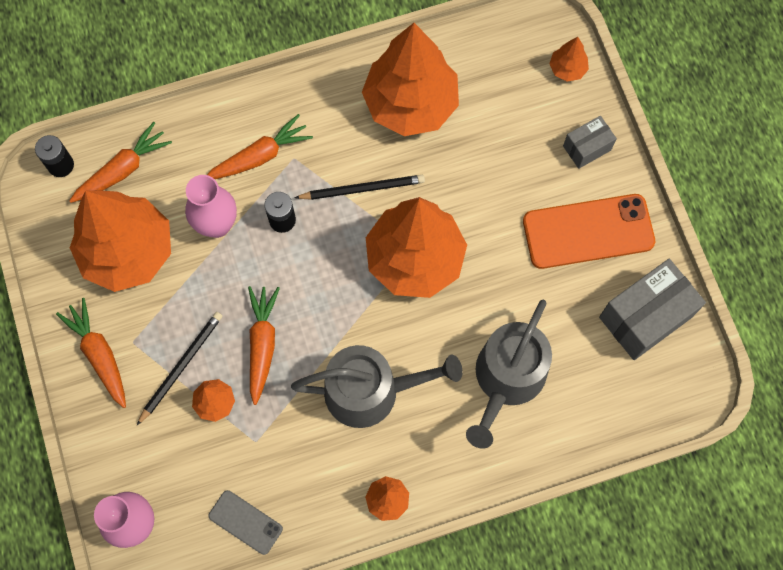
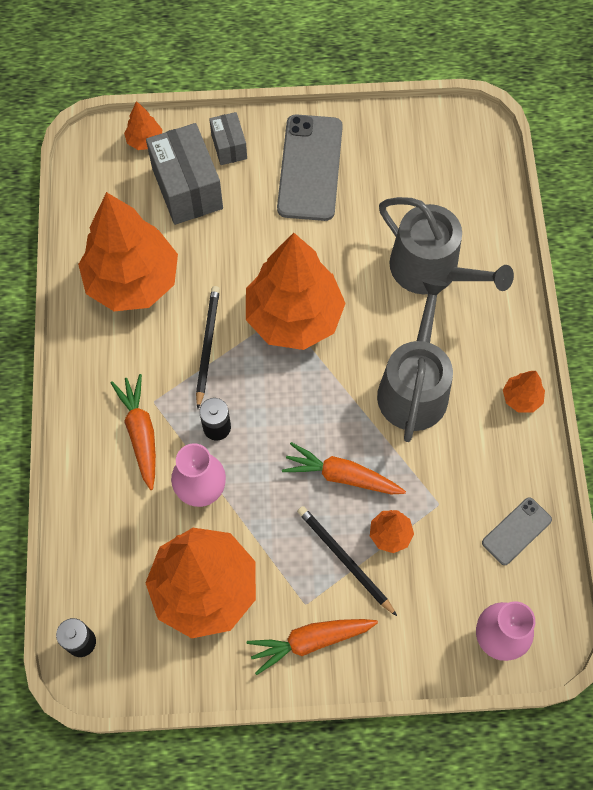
camera: 75 degrees left, 5 degrees down
(123, 169) = (109, 575): orange carrot -> none
(588, 232) = (310, 168): orange phone -> grey phone
(645, 317) = (402, 146): grey box -> grey box (187, 188)

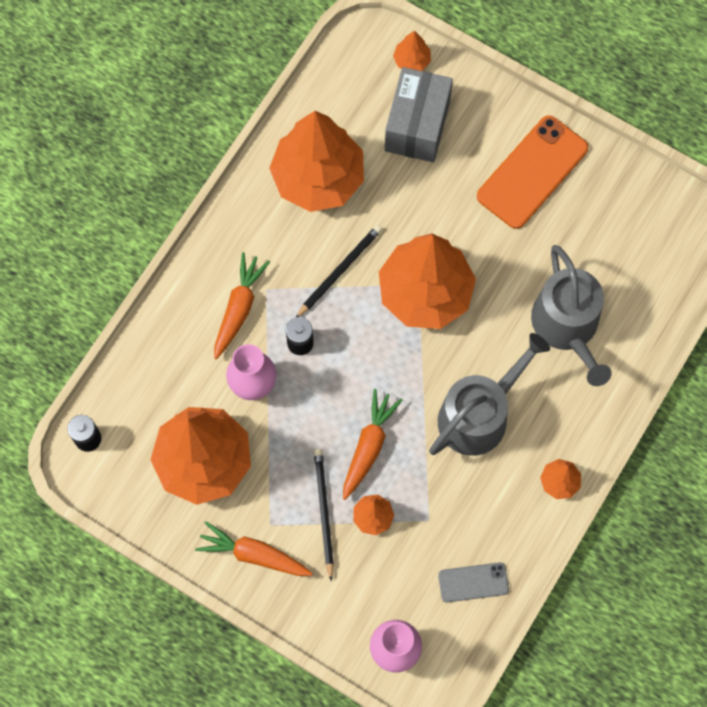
camera: 35 degrees right, 5 degrees up
(229, 147) = (478, 110): grey box -> none
(310, 168) = (532, 172): grey phone -> orange phone
(341, 475) = (369, 446): orange carrot -> orange carrot turned 60 degrees clockwise

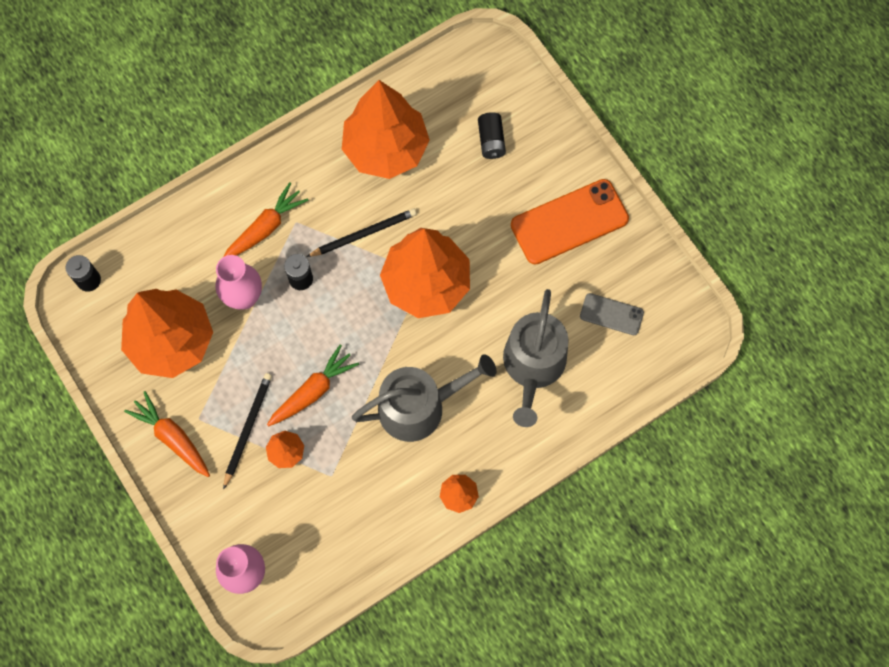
camera: 25 degrees right, 0 degrees up
(411, 61) = (514, 85): orange tree -> none
(417, 126) = (491, 141): grey box -> black battery
(473, 582) = (341, 546): grey phone -> grey phone (611, 314)

